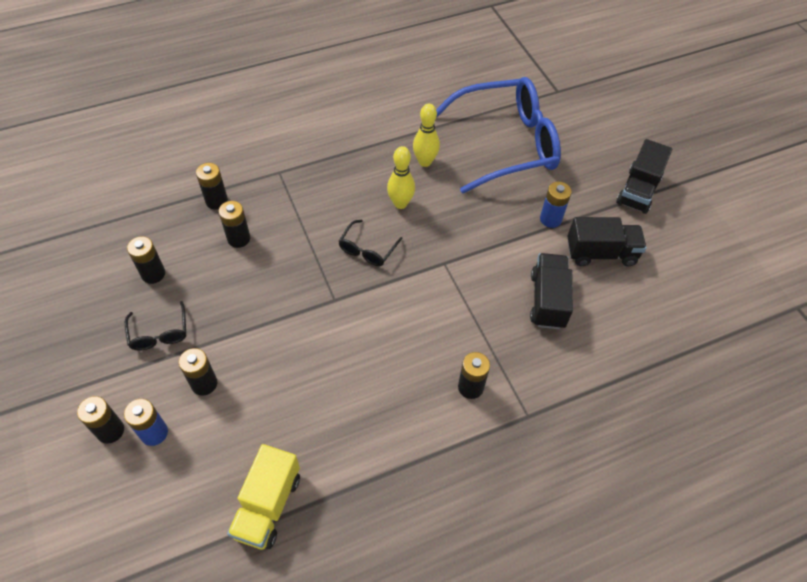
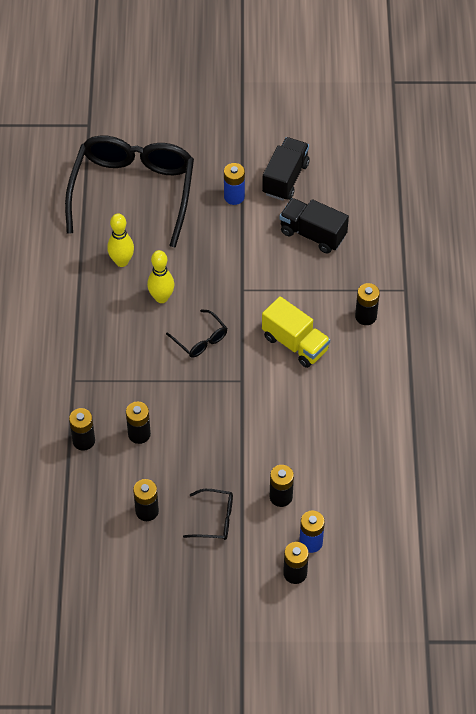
camera: 65 degrees left, 0 degrees up
(268, 506) = (405, 479): yellow truck -> yellow truck (295, 343)
(506, 144) = (133, 192): blue glasses -> black glasses
(638, 190) = (235, 122): black truck -> none

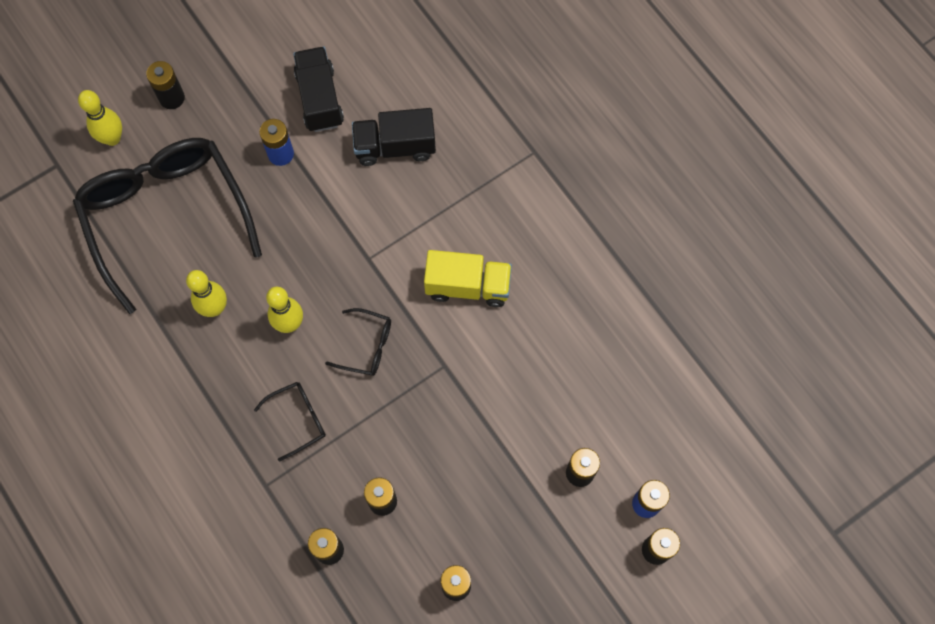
camera: 35 degrees left, 15 degrees up
(135, 129) = (112, 138): none -> yellow bowling pin
(215, 519) = (533, 545): black glasses -> black glasses (298, 419)
(365, 316) = (516, 208): black battery -> black battery (172, 98)

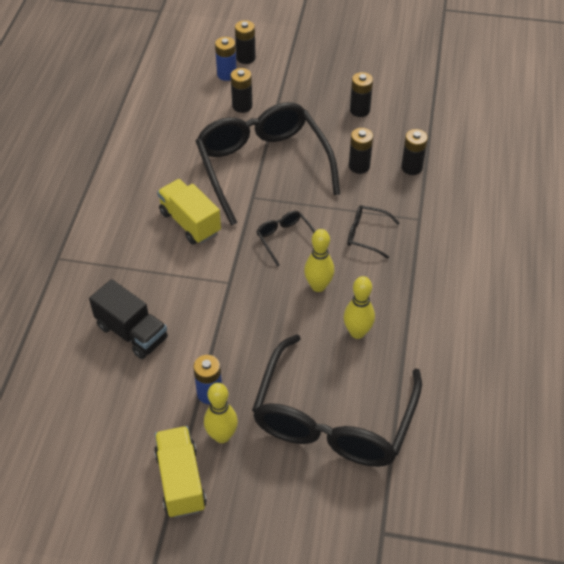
camera: 135 degrees left, 20 degrees down
(112, 138) = (319, 515): yellow bowling pin -> yellow bowling pin (222, 436)
(172, 98) = (242, 507): black battery -> none
(233, 78) = (180, 481): none -> yellow truck
(319, 99) = (140, 408): black truck -> none
(474, 412) = (262, 166): none -> black glasses

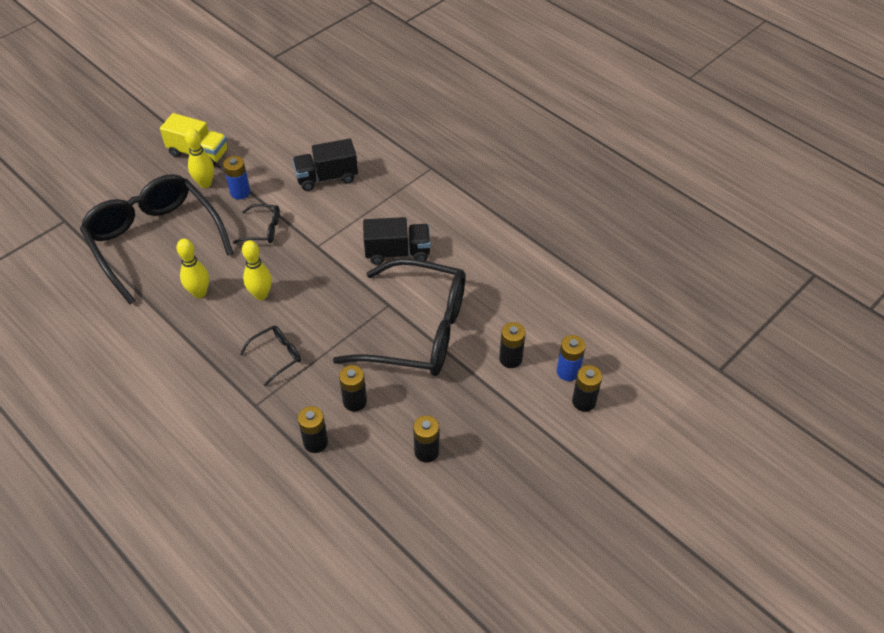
camera: 125 degrees right, 0 degrees up
(190, 222) = (397, 252): yellow truck -> black truck
(284, 239) = (325, 300): black glasses -> black glasses (263, 229)

